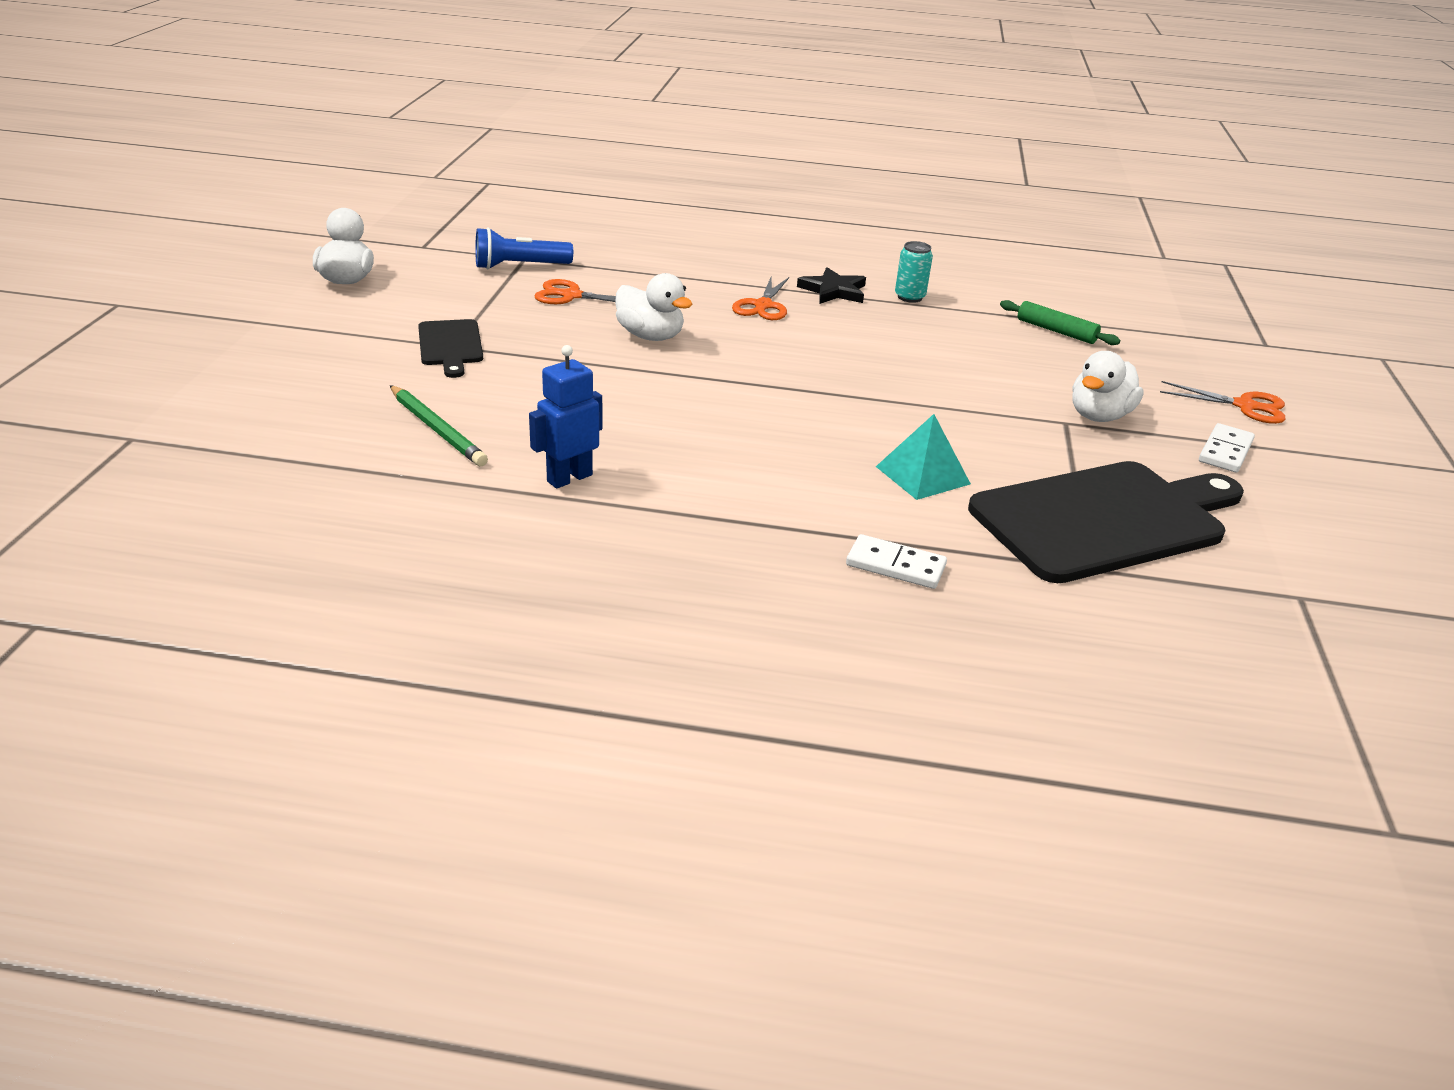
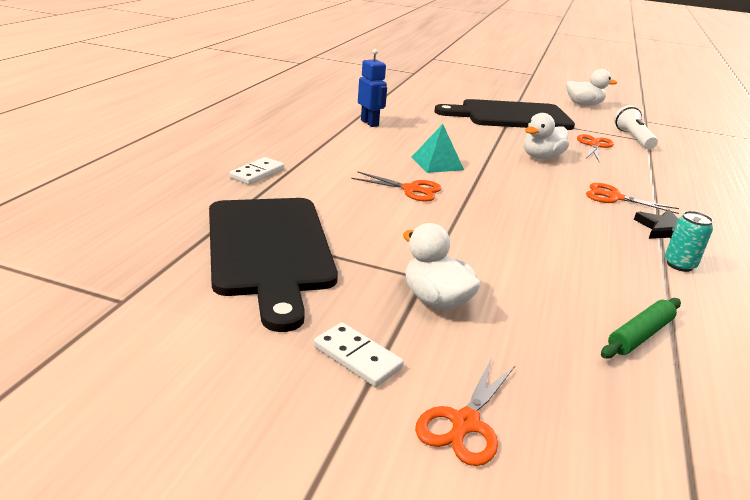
camera: 100 degrees right, 5 degrees down
(437, 429) = (419, 107): green pencil -> none
(450, 345) = (510, 116): black cutting board -> black cutting board, size x2.05
(519, 266) = (633, 138): blue flashlight -> white flashlight
(848, 432) = (411, 189): none -> orange scissors
(922, 475) = (351, 200): turquoise pyramid -> turquoise pyramid (437, 163)

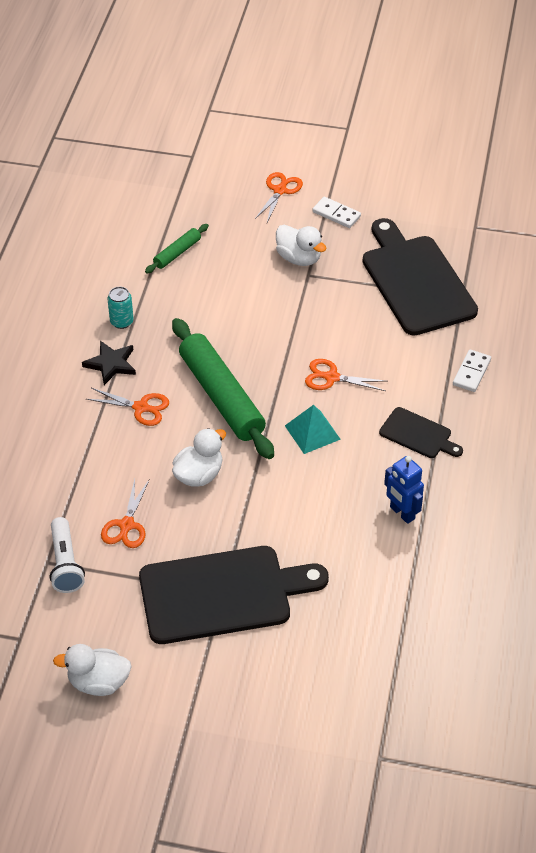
camera: 175 degrees right, 20 degrees up
(336, 150) = (418, 434): none -> black cutting board
(531, 193) = (221, 396): none -> green rolling pin

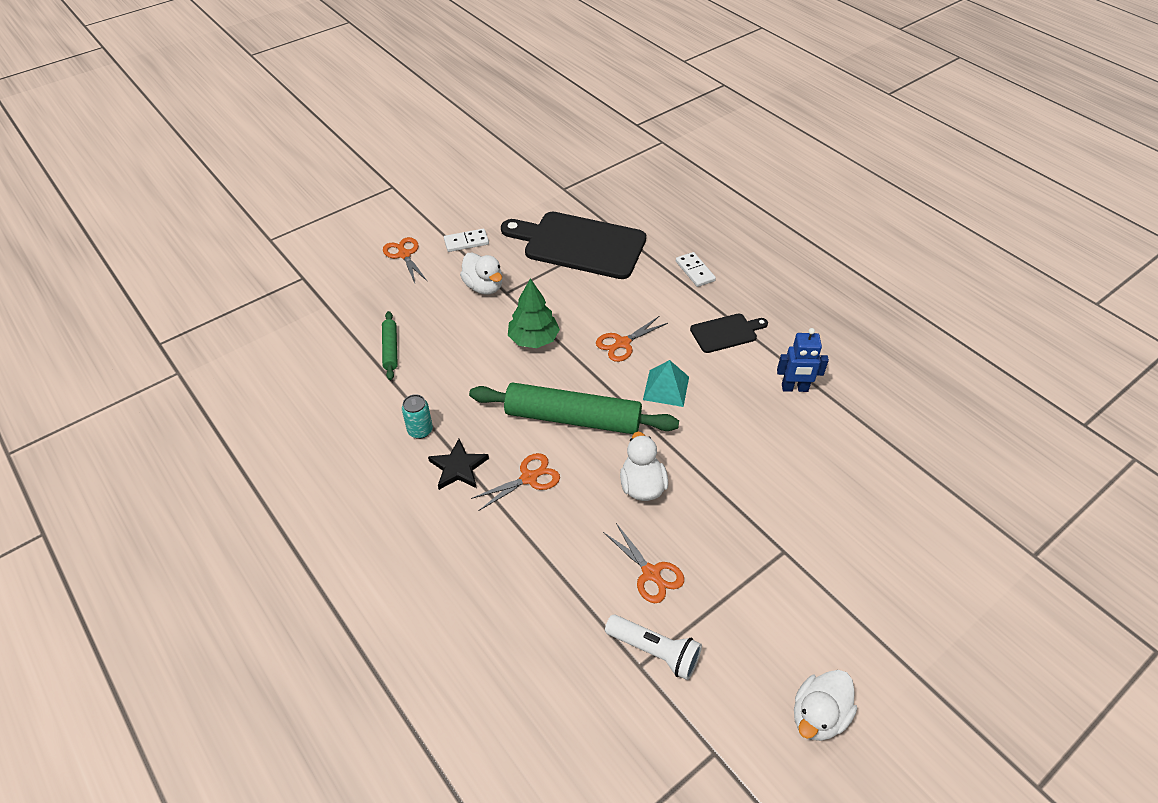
camera: 50 degrees left, 0 degrees up
(222, 594) = (786, 552): black cutting board -> none
(276, 323) = (533, 339): none -> green tree
(299, 258) = (484, 287): white duck -> white duck turned 60 degrees clockwise

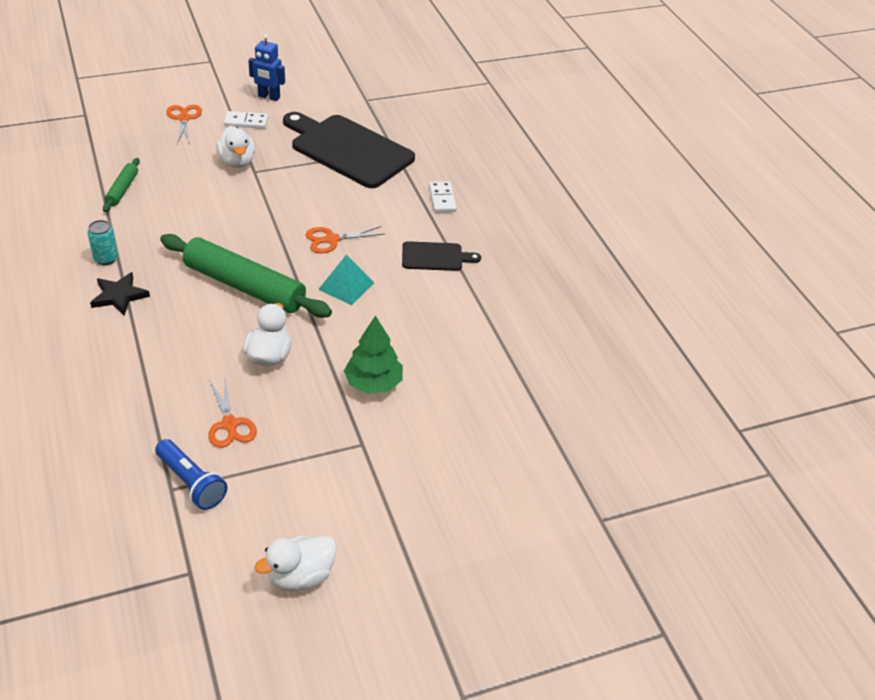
camera: 15 degrees right, 5 degrees down
(529, 478) = (174, 321): orange scissors -> none
(533, 339) = (253, 215): green tree -> green tree (373, 383)
(655, 651) = (191, 483): white flashlight -> blue flashlight
(794, 388) = (468, 319): blue robot -> blue robot (269, 97)

